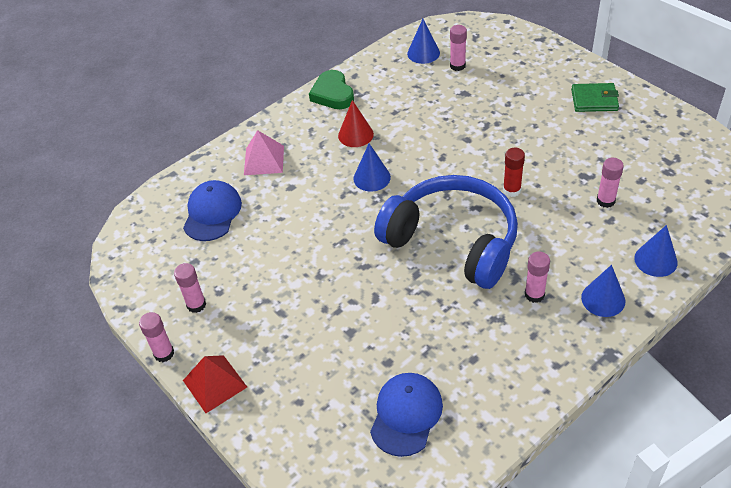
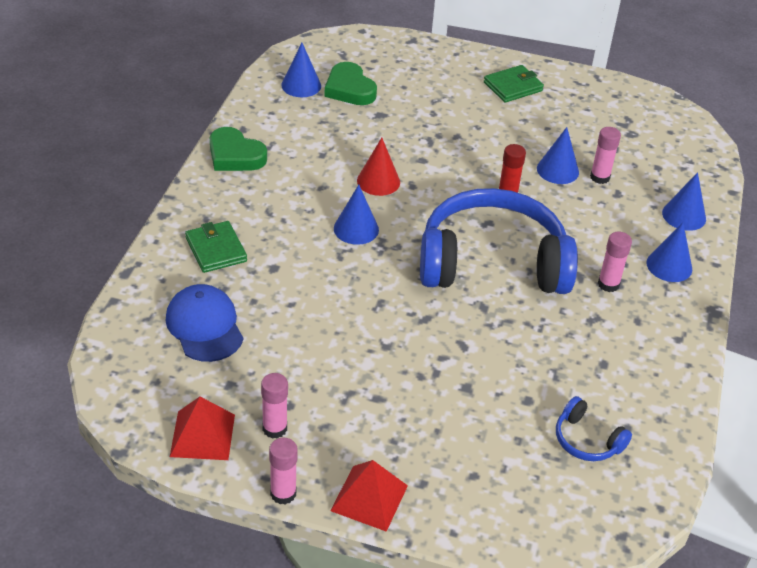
camera: 40 degrees left, 5 degrees down
(149, 289) = (202, 435): none -> red pyramid
(264, 160) = (216, 249): pink pyramid -> green wallet
(355, 135) = (299, 190): red cone -> red cone (378, 181)
(406, 415) = (587, 440): blue cap -> blue headphones
(457, 66) = (349, 89): pink glue stick -> green heart
(573, 183) = (557, 170): none -> blue cone

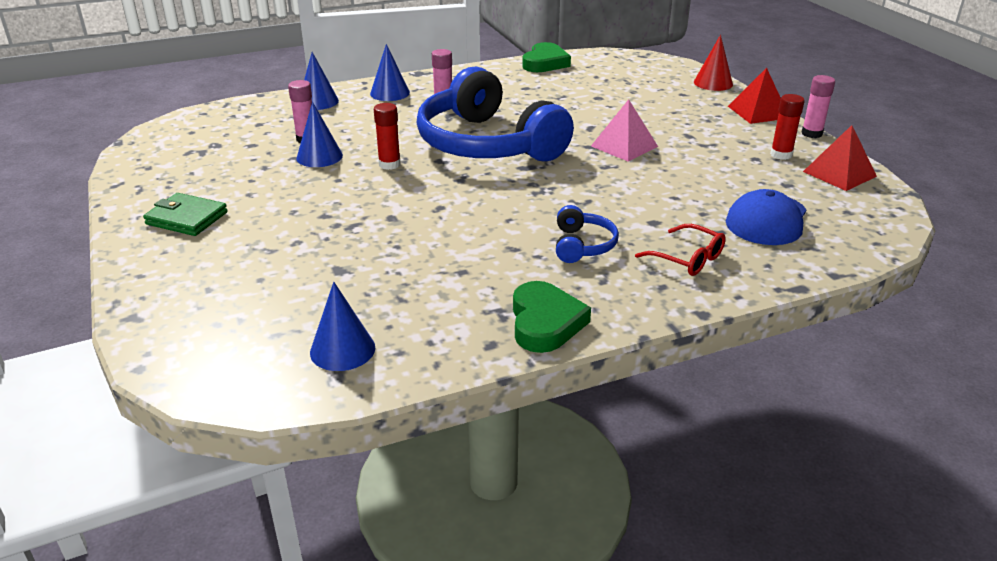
camera: 125 degrees left, 10 degrees down
(216, 249) = (687, 258): green wallet -> red glasses
(274, 428) = (781, 155): pink glue stick -> red glue stick
(349, 89) = (309, 311): green heart -> green heart (545, 63)
(356, 229) = (542, 208): blue cone -> none
(378, 181) = (459, 224): red cone -> red cone (713, 83)
(403, 339) = (624, 146): none -> pink pyramid
(587, 440) = (596, 76): blue headphones -> blue headphones (582, 245)

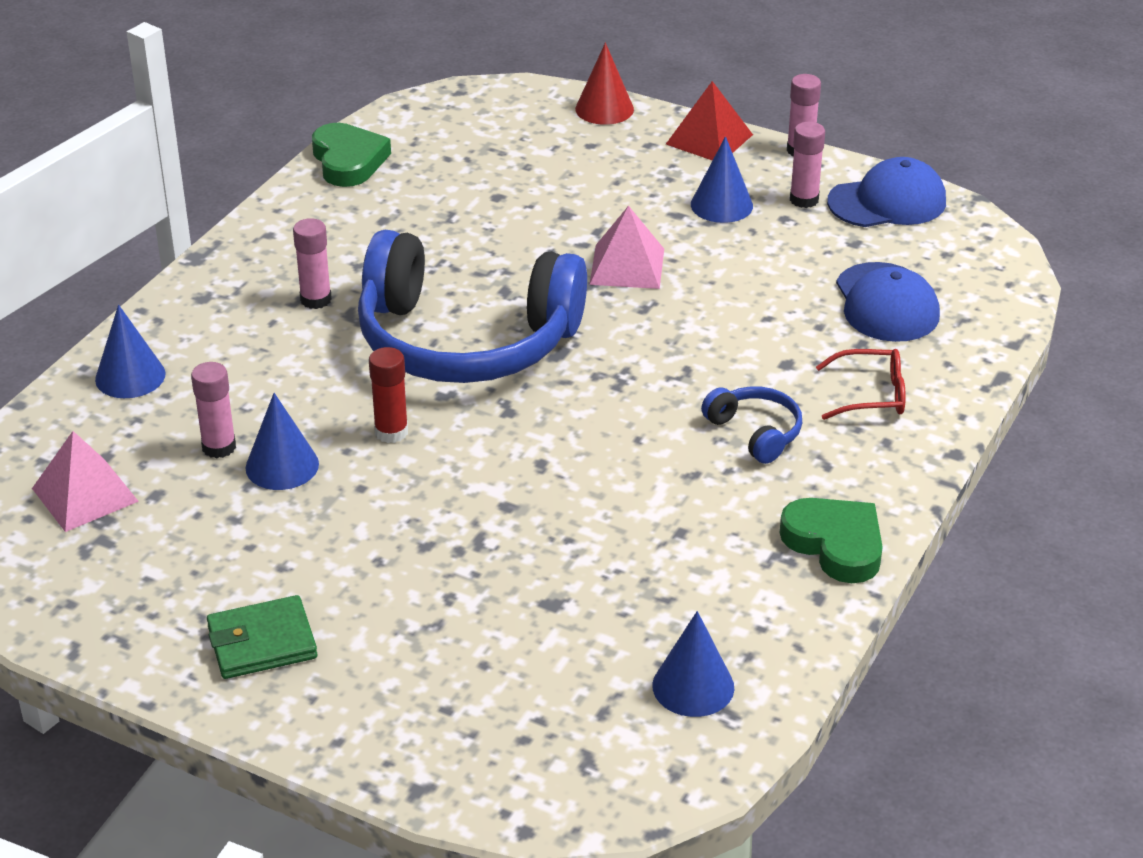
camera: 40 degrees left, 5 degrees up
(225, 133) = (84, 494): none -> pink pyramid
(390, 93) = (211, 313): blue cone -> blue cone (721, 205)
(781, 155) = (804, 200): red glue stick -> pink glue stick
(839, 174) = (887, 202): red pyramid -> blue cap

